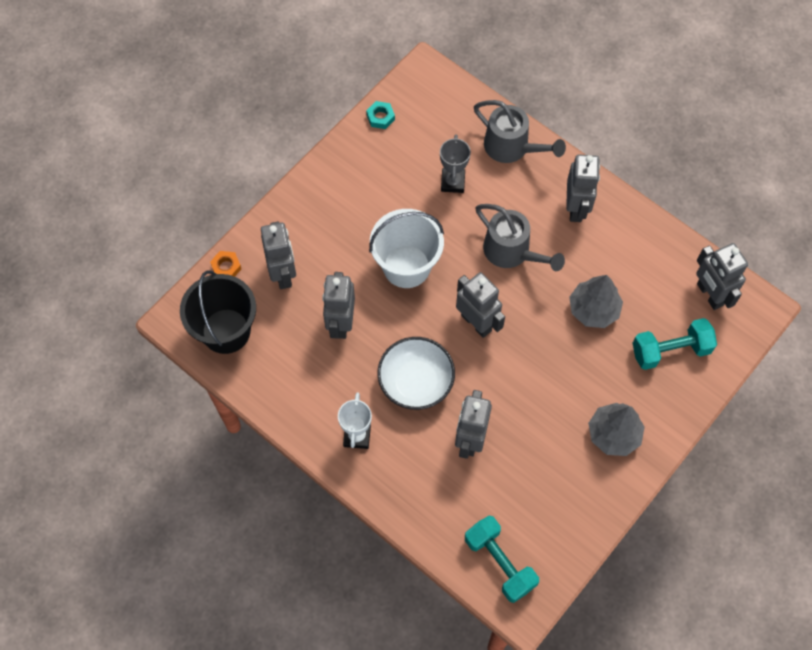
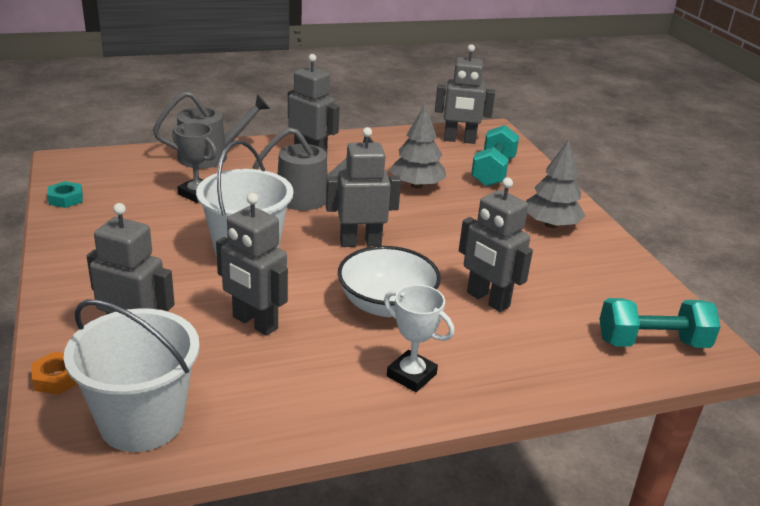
camera: 60 degrees left, 35 degrees down
(226, 331) = (142, 421): black bucket -> white bucket

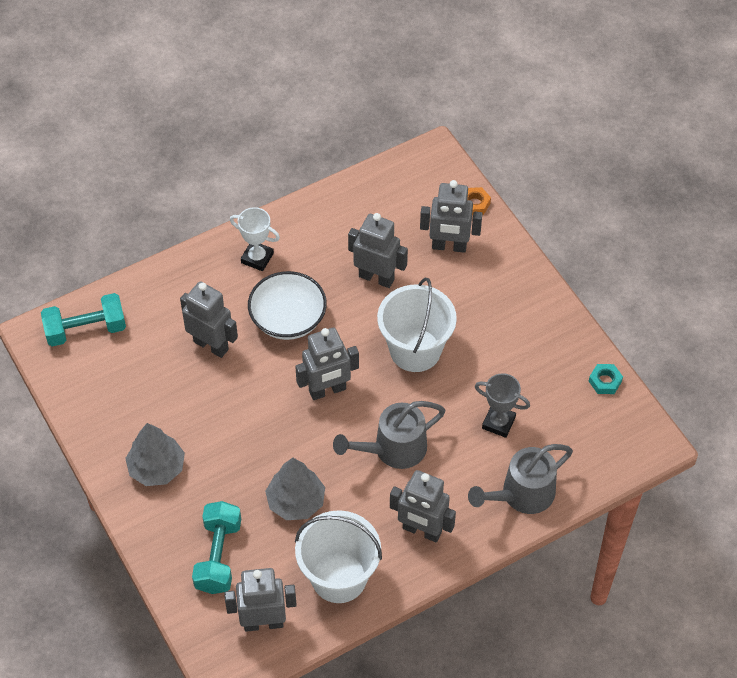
camera: 170 degrees right, 25 degrees up
(142, 421) = (407, 187): white bucket -> white bucket (339, 577)

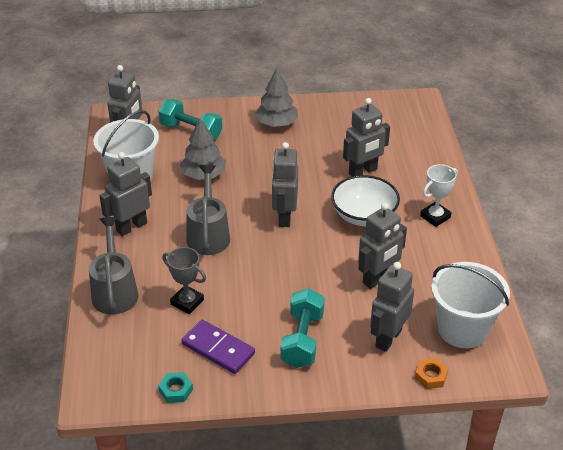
camera: 115 degrees right, 15 degrees down
(86, 330) = (411, 120): turquoise dumbbell -> turquoise dumbbell (302, 340)
(415, 350) = (290, 277): white bucket -> white bucket (462, 329)
(498, 423) = (187, 302): grey trophy -> grey trophy turned 75 degrees clockwise
(540, 370) = (218, 349): none -> purple domino

